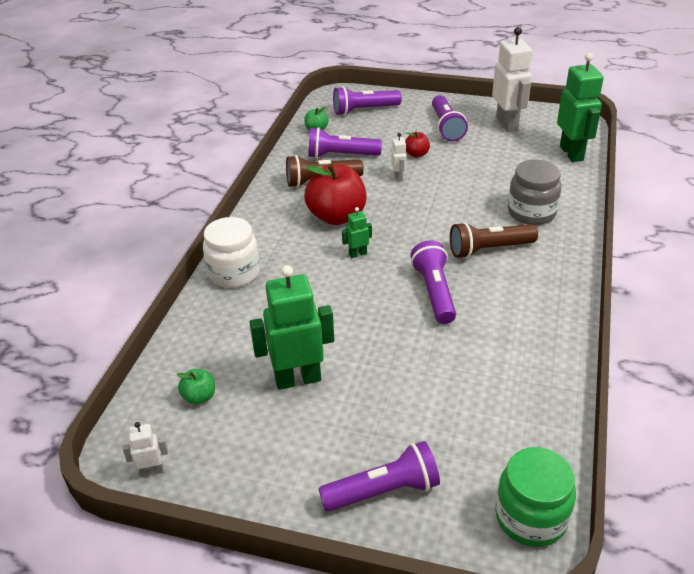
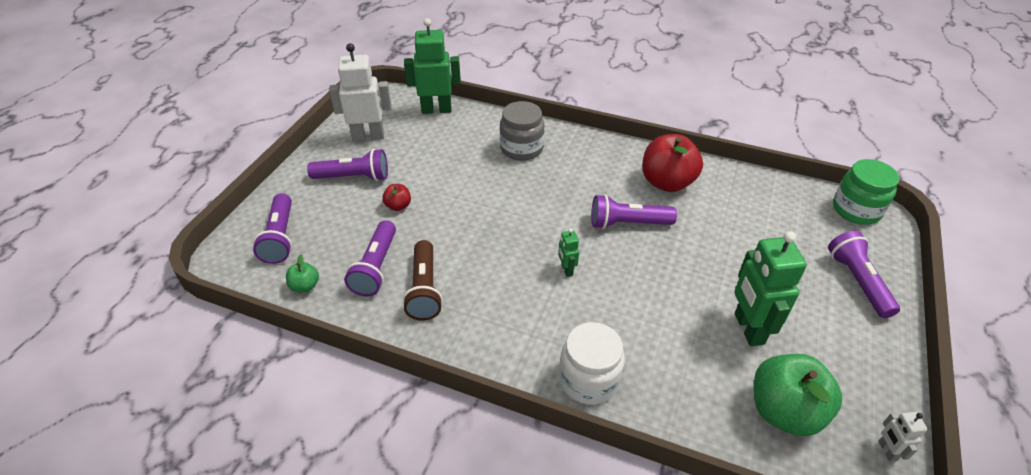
camera: 85 degrees left, 5 degrees up
(199, 397) = (784, 411): green apple -> green apple, size x2.15
(337, 216) = (498, 281): red apple -> red apple (667, 182)
(398, 177) = (438, 225): white robot -> none
(489, 249) = (570, 182): brown flashlight -> none

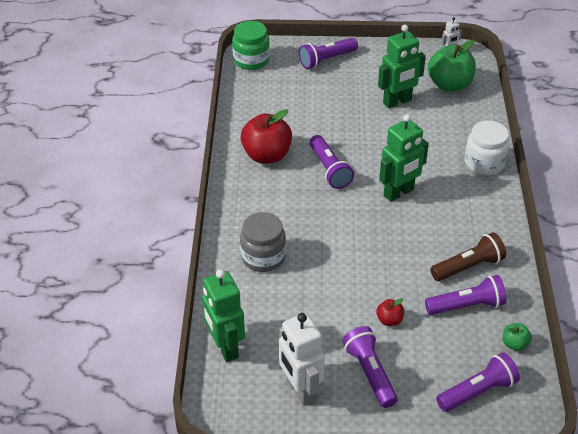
camera: 110 degrees left, 0 degrees up
(566, 270) = (399, 193): green robot -> green robot, size x2.16

